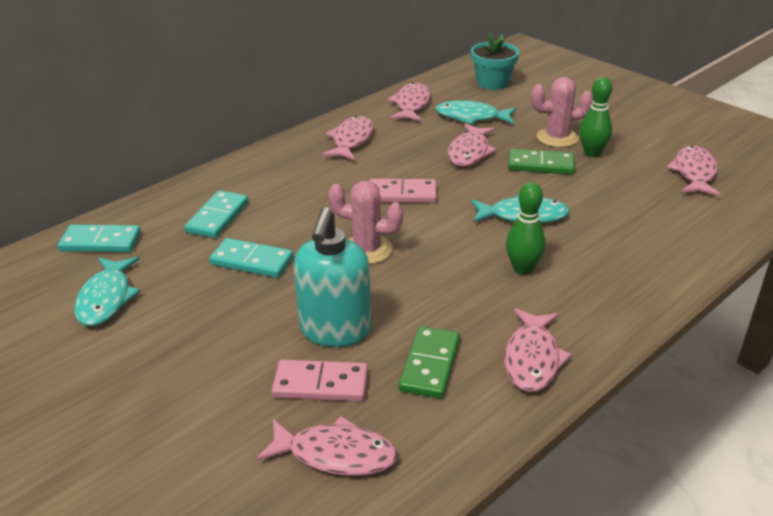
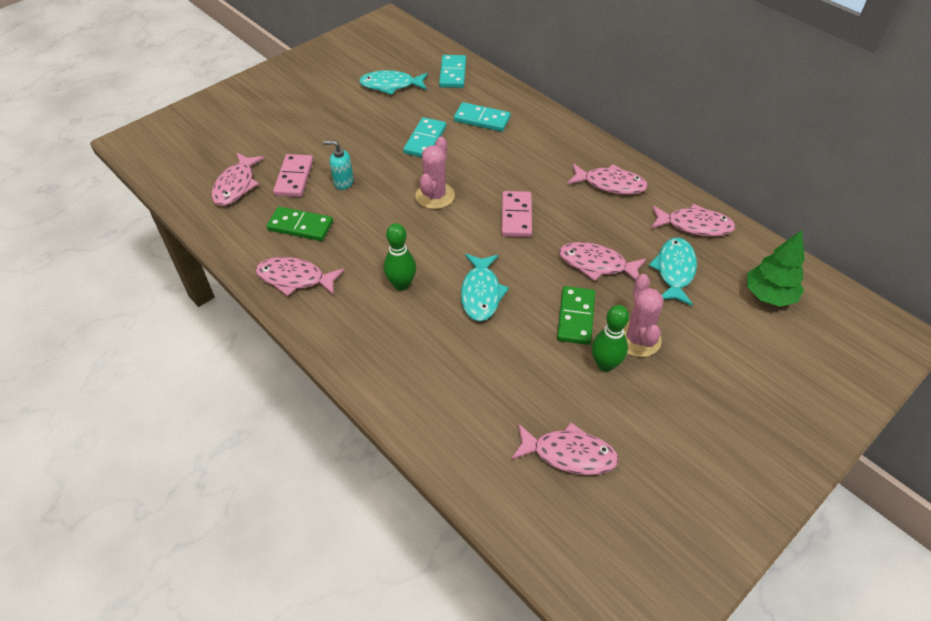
camera: 90 degrees right, 15 degrees up
(335, 331) = (343, 182): turquoise soap dispenser -> turquoise soap dispenser, size x0.51
(492, 83) = (769, 295): turquoise flower pot -> green tree

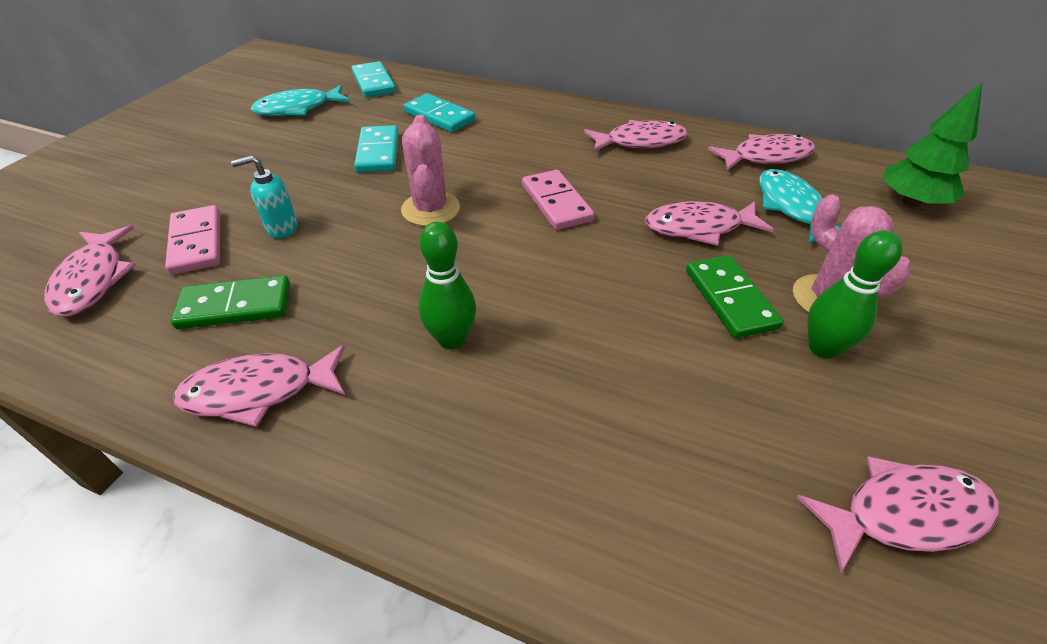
camera: 25 degrees left, 5 degrees down
(481, 293) = (580, 311): turquoise fish -> none
(482, 119) = (439, 116): turquoise domino -> turquoise domino turned 45 degrees clockwise

